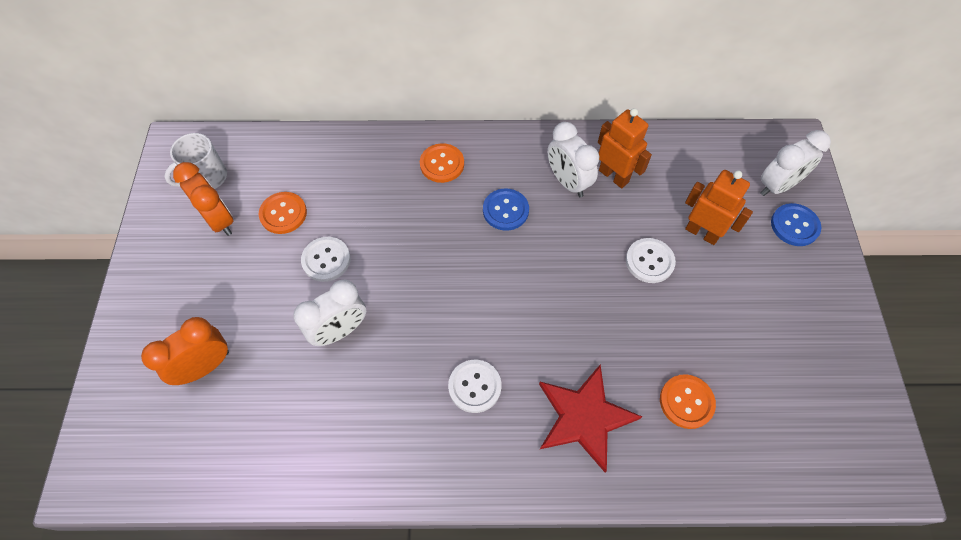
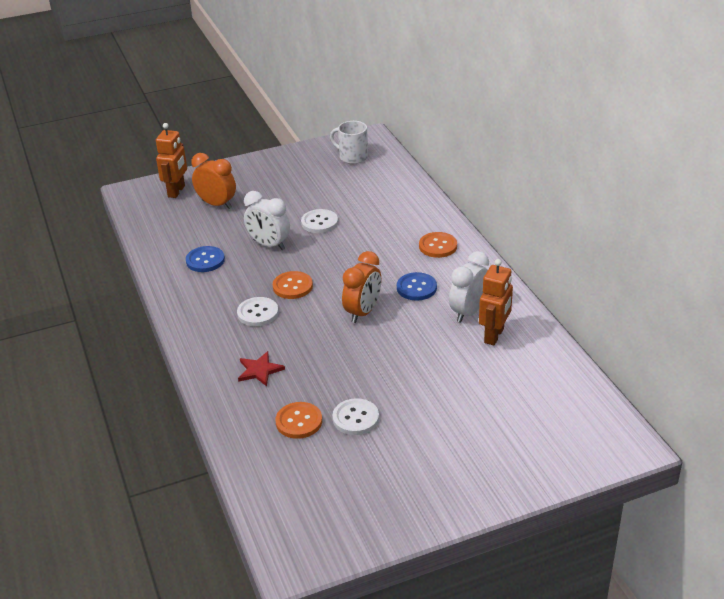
camera: 70 degrees right, 25 degrees down
(219, 220) = (323, 173): orange clock -> orange clock (363, 312)
(283, 214) = (344, 194): orange button -> orange button (292, 286)
(584, 417) = (259, 370): red star -> red star, size x0.56
(649, 261) = (419, 375): white button -> white button (355, 418)
(702, 233) = (470, 400): orange robot -> orange robot (176, 191)
(777, 186) = (562, 440): white clock -> none
(794, 226) = (522, 460): blue button -> blue button (205, 260)

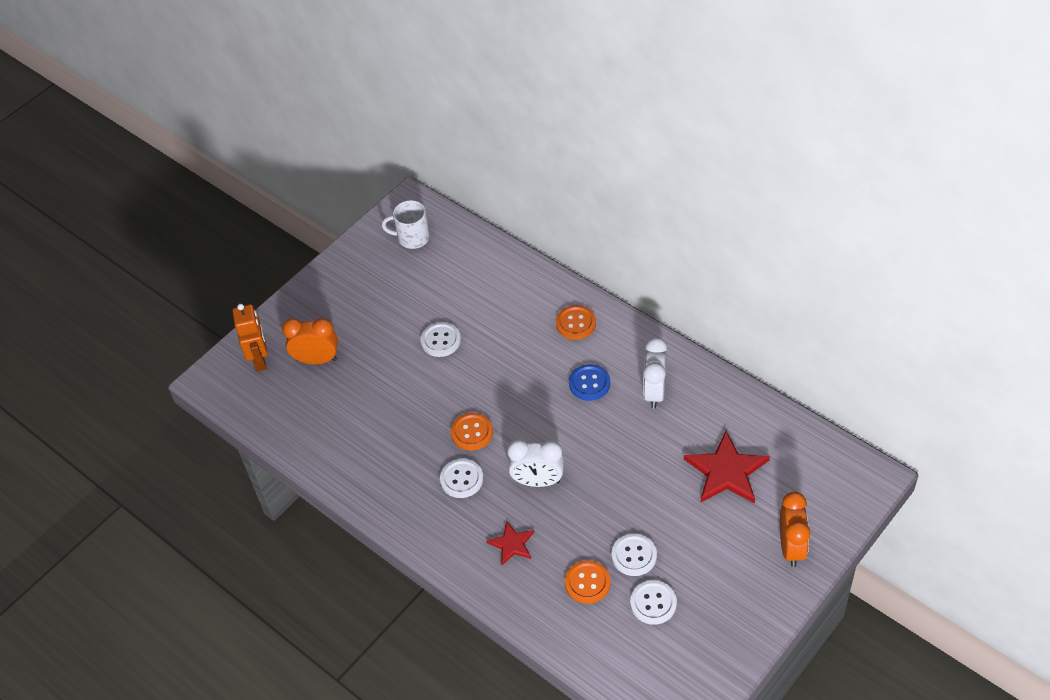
camera: 25 degrees left, 15 degrees up
(205, 260) = (361, 438): blue button -> none
(269, 245) = (411, 390): white clock -> white clock (537, 481)
(344, 459) = (653, 603): none -> white button
(363, 312) = (560, 434): orange clock -> orange clock (791, 547)
(489, 389) = (726, 471): none -> red star
(494, 336) = (694, 409): orange robot -> none

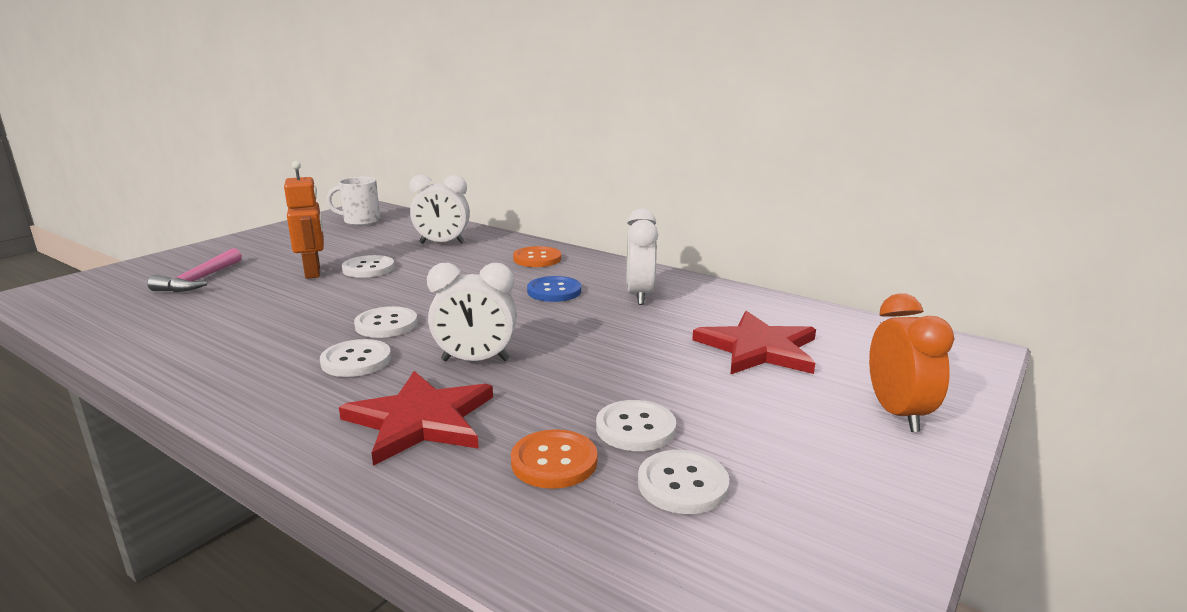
camera: 10 degrees left, 30 degrees down
(260, 360) = (122, 281): orange robot -> orange robot (313, 272)
(317, 360) = (199, 280): orange clock -> pink hammer
(472, 432) = (386, 324): orange button -> white button
(493, 290) = (442, 243): none -> white clock
(512, 544) = (420, 420): red star -> red star, size x1.79

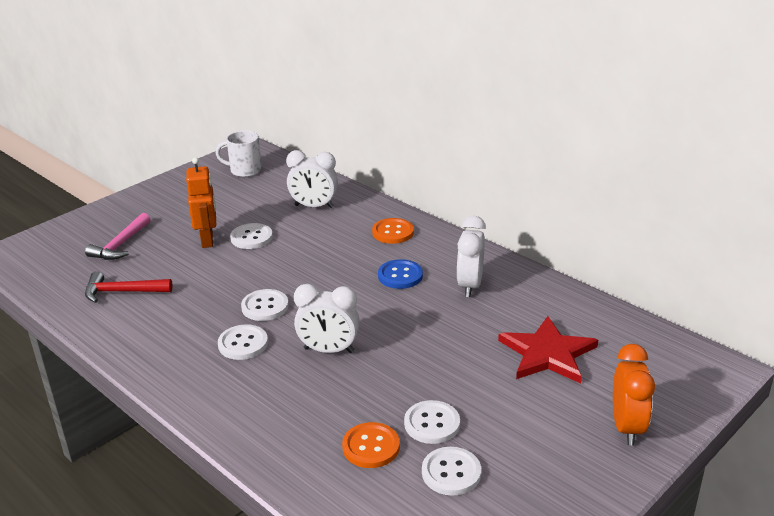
camera: 10 degrees right, 10 degrees up
(192, 320) = (122, 292): none -> red hammer
(420, 420) = (286, 404): red star -> none

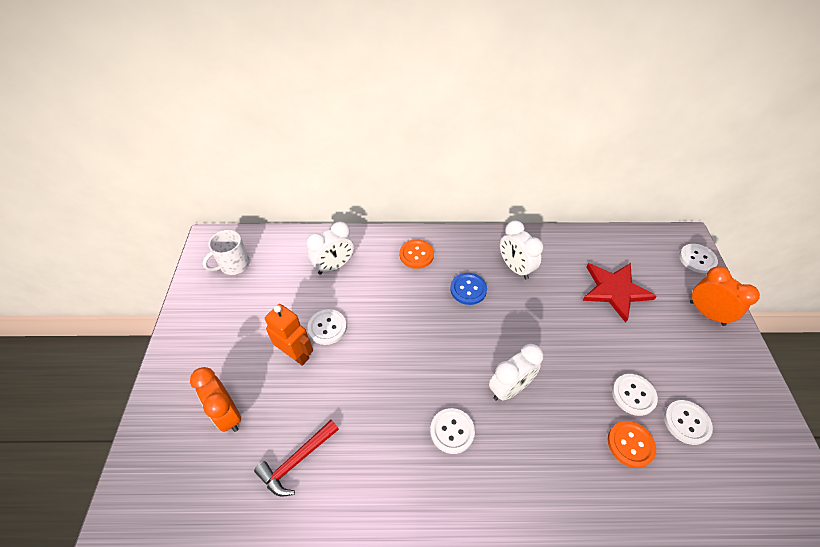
camera: 45 degrees left, 20 degrees up
(120, 245) = (227, 414): pink hammer -> orange clock
(265, 307) = (422, 385): white button -> white button (697, 259)

